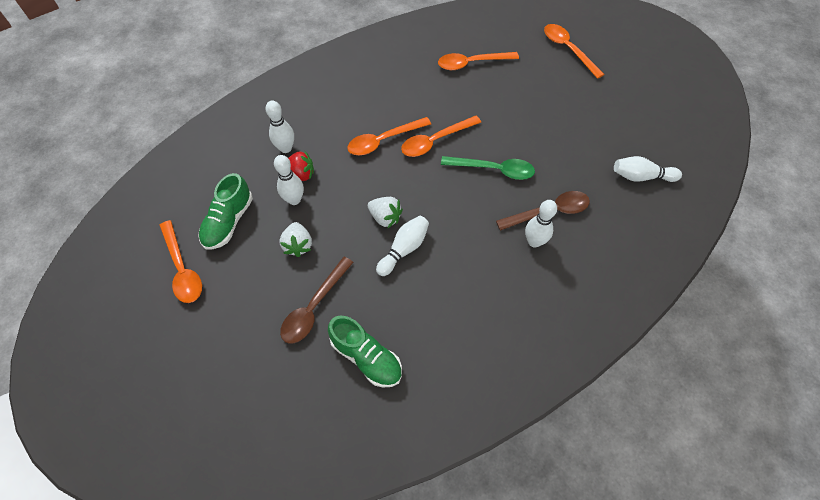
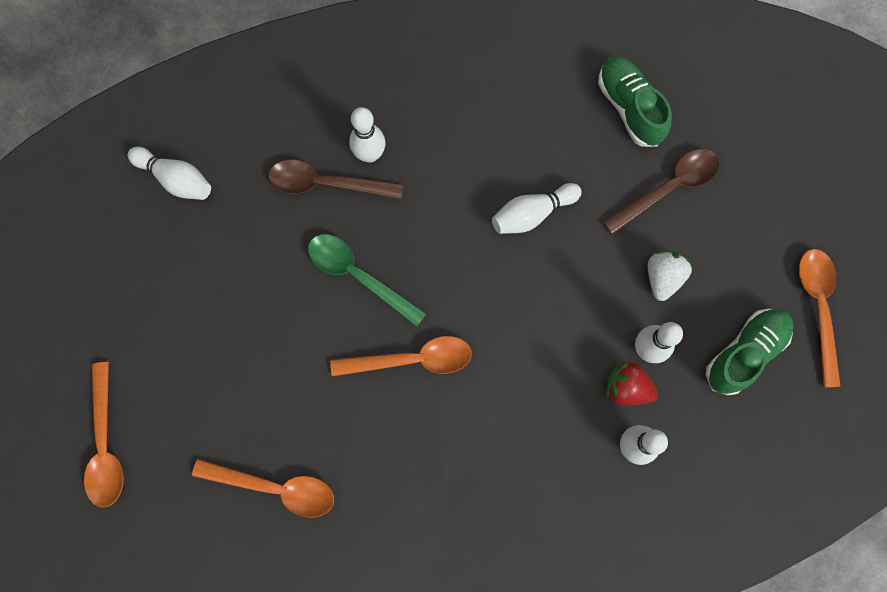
camera: 155 degrees left, 15 degrees up
(383, 140) = (485, 394): orange spoon -> none
(385, 217) = (536, 268): white strawberry -> none

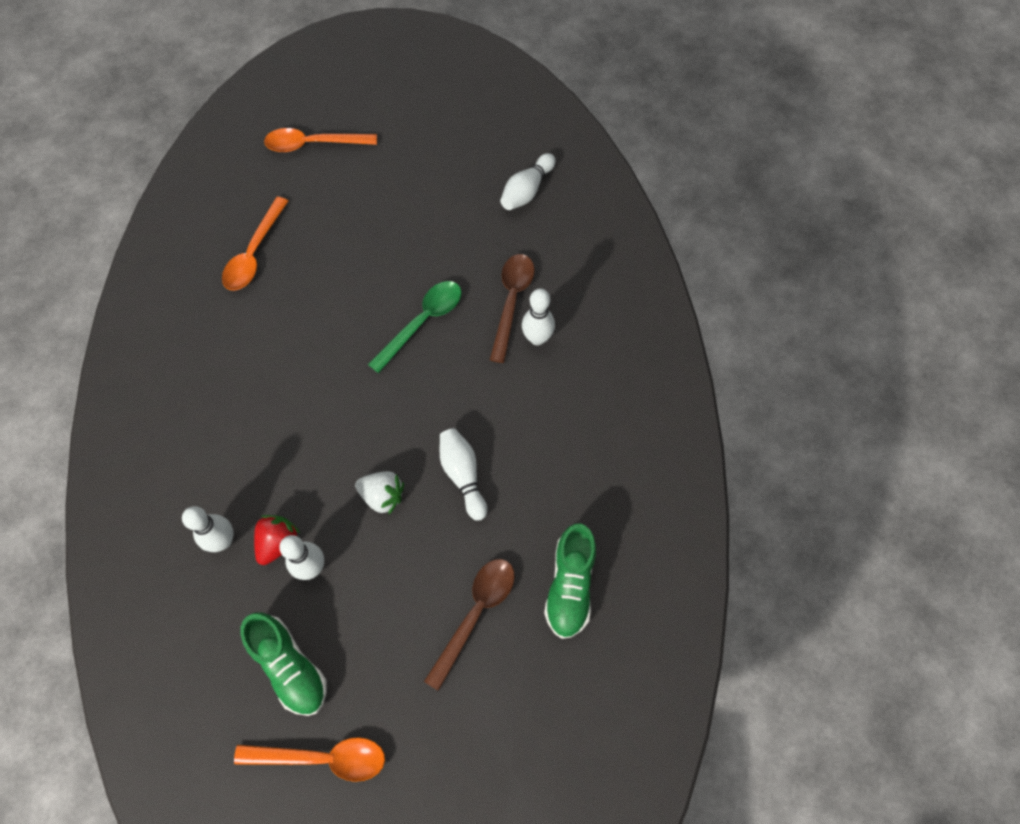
camera: 95 degrees right, 10 degrees down
(411, 360) = (339, 359): orange spoon -> none
(629, 107) = (570, 586): green shoe -> green shoe turned 120 degrees clockwise
(662, 277) = (381, 594): white strawberry -> white strawberry (382, 496)
(668, 188) = (475, 614): brown spoon -> brown spoon turned 120 degrees counterclockwise

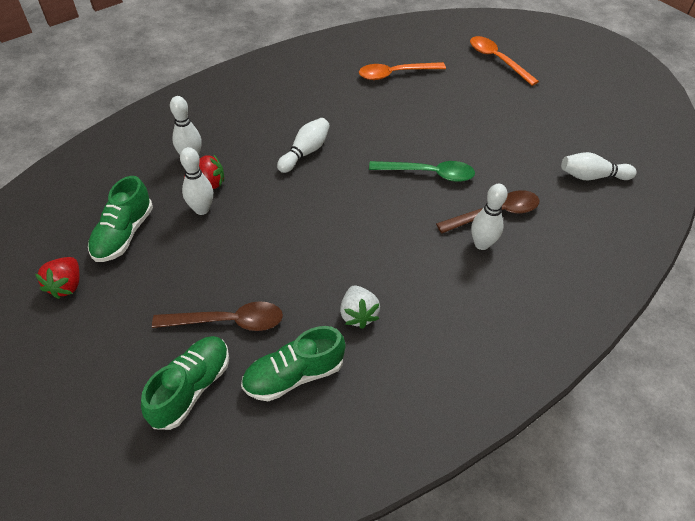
camera: 55 degrees right, 15 degrees down
(322, 757) = (67, 285): orange spoon -> red strawberry
(382, 496) = (281, 219): white strawberry -> white strawberry (358, 314)
(463, 475) = (332, 256): white bowling pin -> white bowling pin (305, 152)
(527, 684) = (191, 388): none -> green shoe

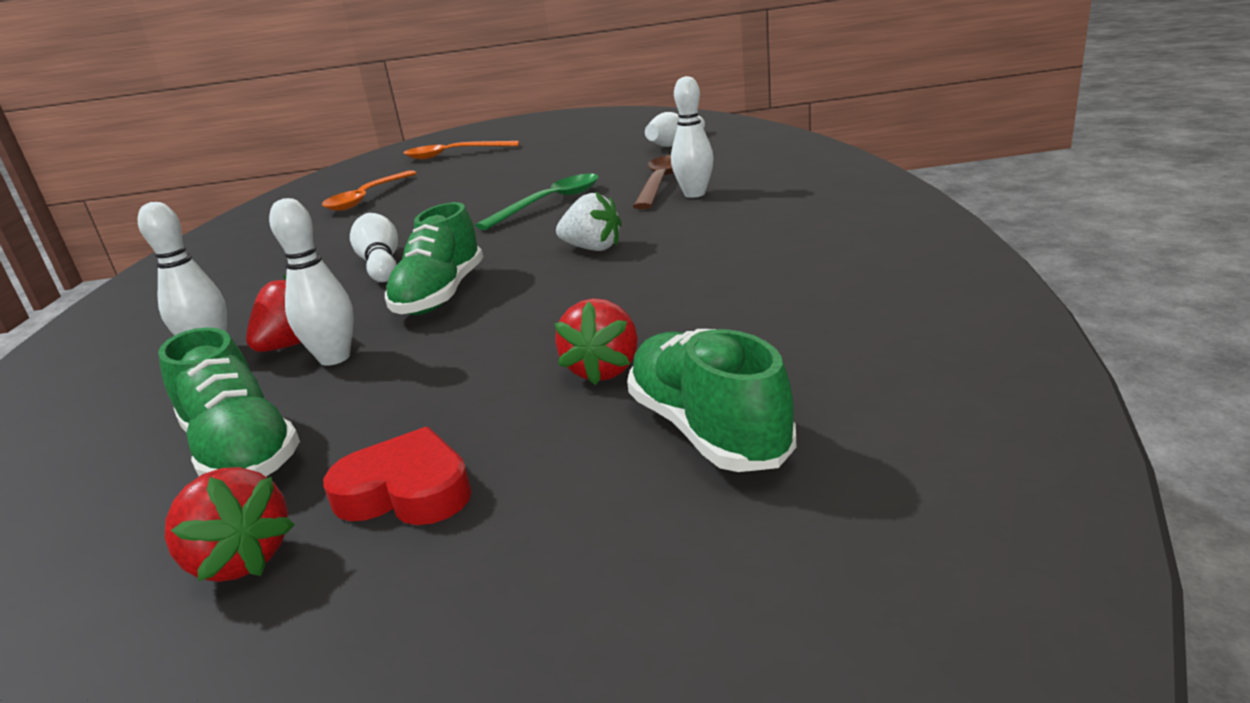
camera: 50 degrees left, 25 degrees down
(117, 307) = (406, 491): none -> red heart
(228, 321) = (603, 370): brown spoon -> red strawberry
(294, 375) = (773, 331): green shoe -> green shoe (441, 295)
(358, 314) = (714, 271): white strawberry -> white strawberry (592, 248)

